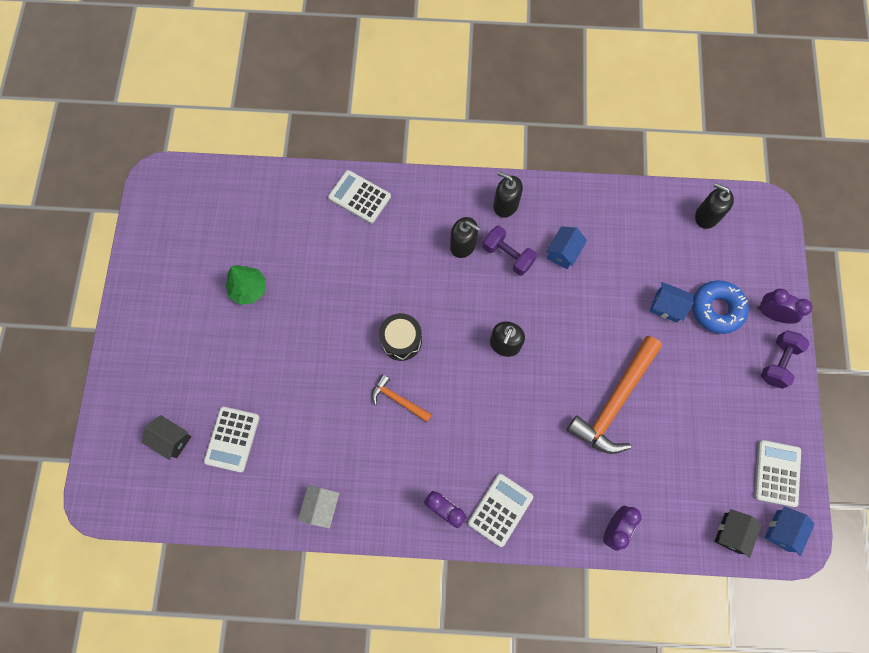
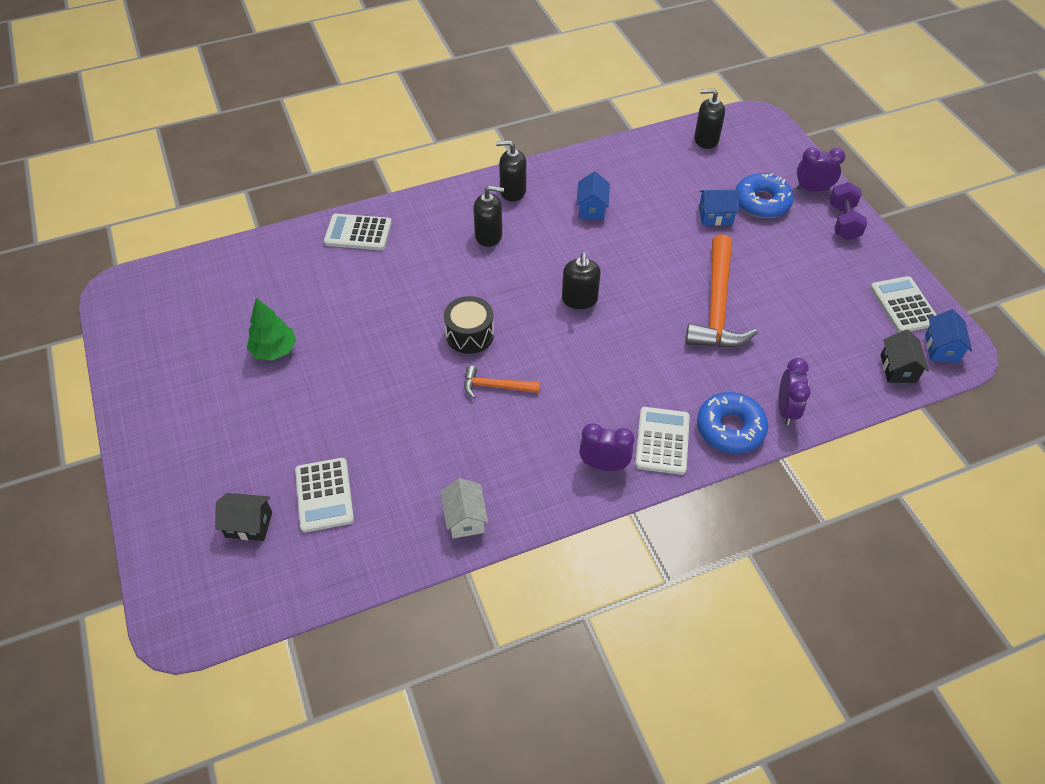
camera: 25 degrees left, 20 degrees down
(508, 255) = (539, 229): purple dumbbell -> none
(559, 523) = (730, 428): none -> blue donut

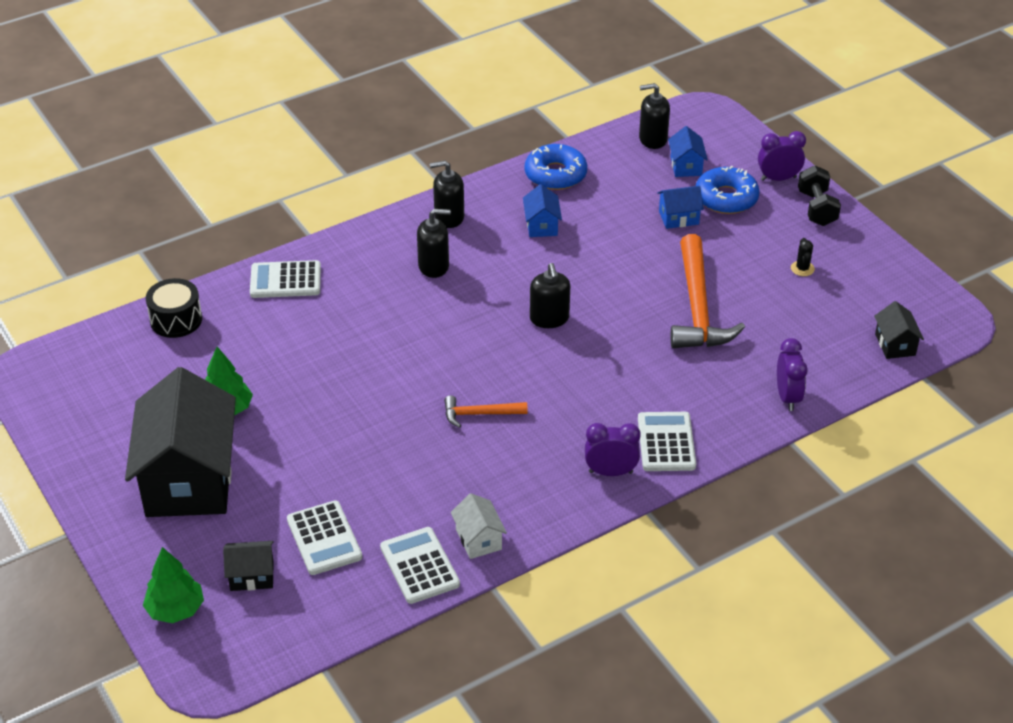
camera: 10 degrees left, 10 degrees down
(171, 550) = (175, 610): none -> green tree
(222, 415) = (189, 479): none -> black house
(469, 334) = (438, 367): black drum -> black drum (176, 320)
(730, 428) = (733, 422): blue donut -> blue donut (555, 174)
(821, 279) = (802, 268): none -> black cactus
(843, 222) = (816, 208): purple dumbbell -> black dumbbell
(904, 305) = (892, 283): white calculator -> white calculator (420, 566)
(941, 348) = (936, 320): blue house -> blue house (686, 166)

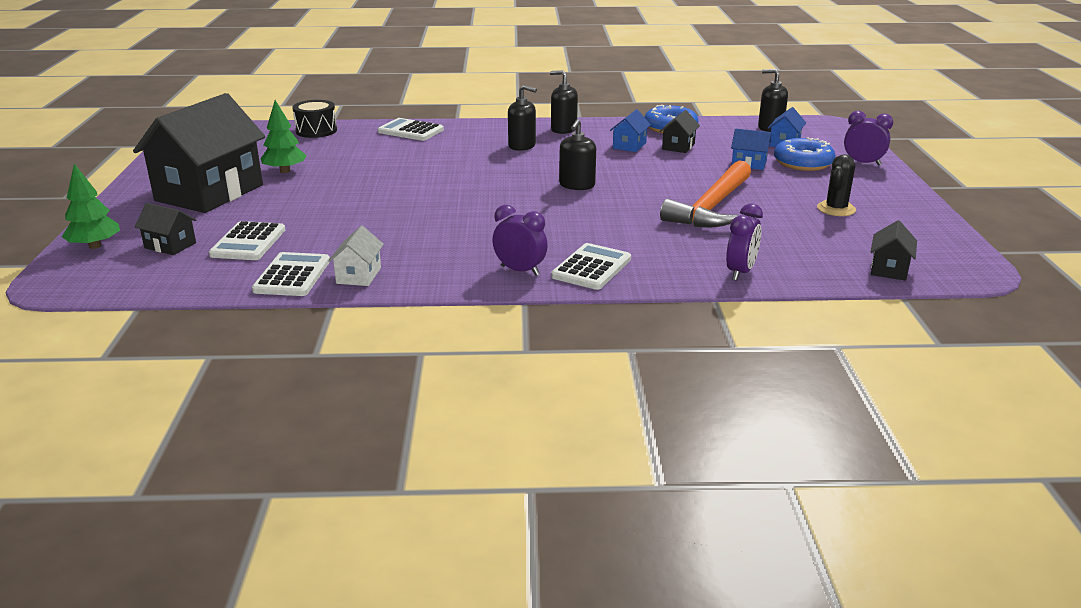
camera: 30 degrees right, 15 degrees down
(479, 414) = (456, 215): orange hammer -> none
(590, 209) = (678, 146): none -> black house
(802, 268) = (836, 209): black cactus -> black cactus, size x1.59
(816, 208) = (884, 183): black dumbbell -> none

